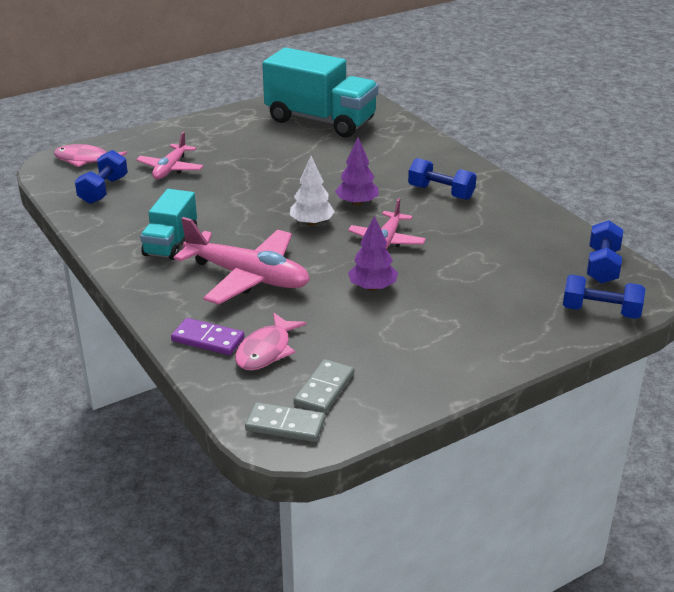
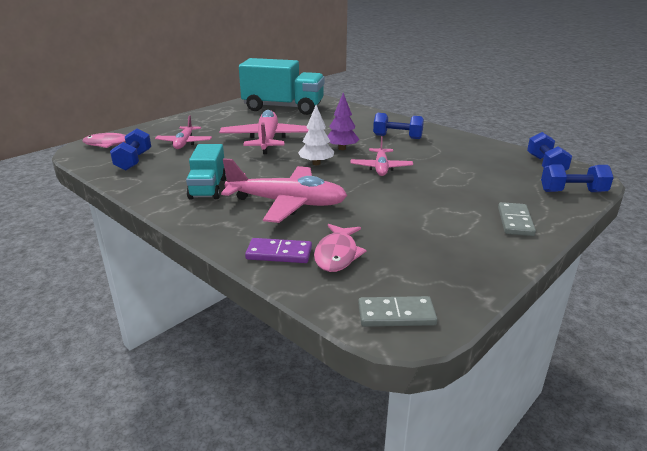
camera: 15 degrees left, 5 degrees down
(272, 177) = (267, 140): none -> pink plane
(324, 389) = (409, 277): grey domino -> grey domino (515, 221)
(372, 287) = (393, 198): purple tree -> none

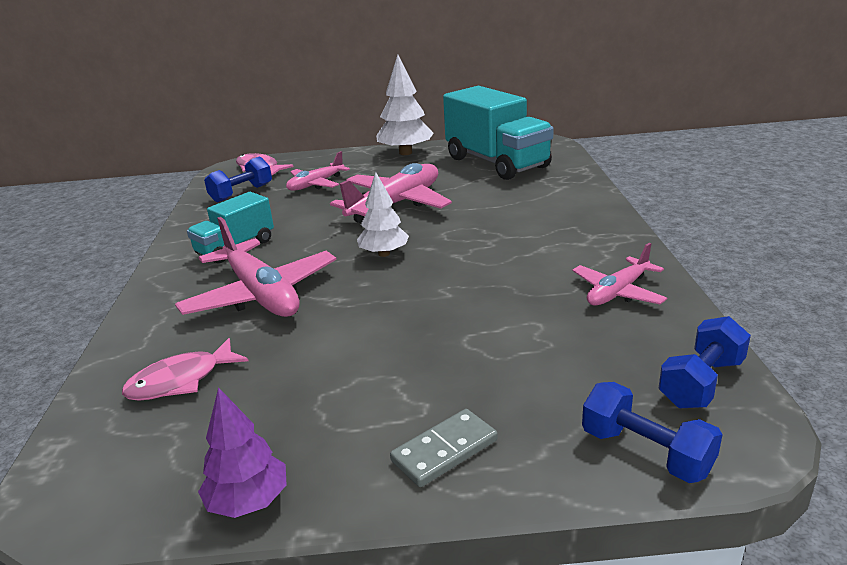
camera: 45 degrees right, 0 degrees up
(211, 114) = (405, 153): none -> white tree
(279, 253) = (145, 351): purple domino -> none
(342, 148) = (451, 242): purple tree -> purple tree (249, 501)
(381, 168) = (442, 287): pink plane -> pink plane (618, 292)
(396, 314) = (84, 485): grey domino -> none
(397, 137) = (556, 247): blue dumbbell -> none

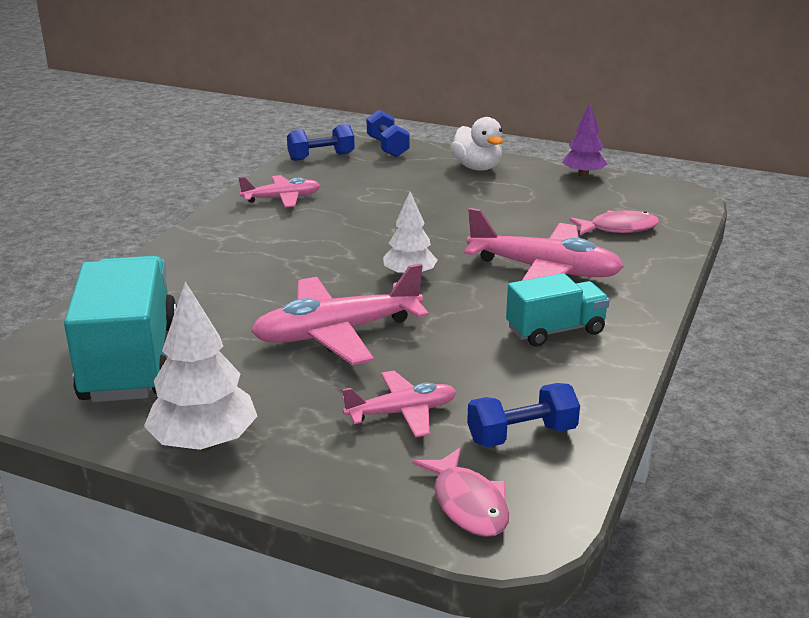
camera: 155 degrees left, 0 degrees up
(261, 294) = (544, 270): pink plane -> pink plane turned 120 degrees clockwise
(444, 450) = (477, 167): grey domino -> white duck

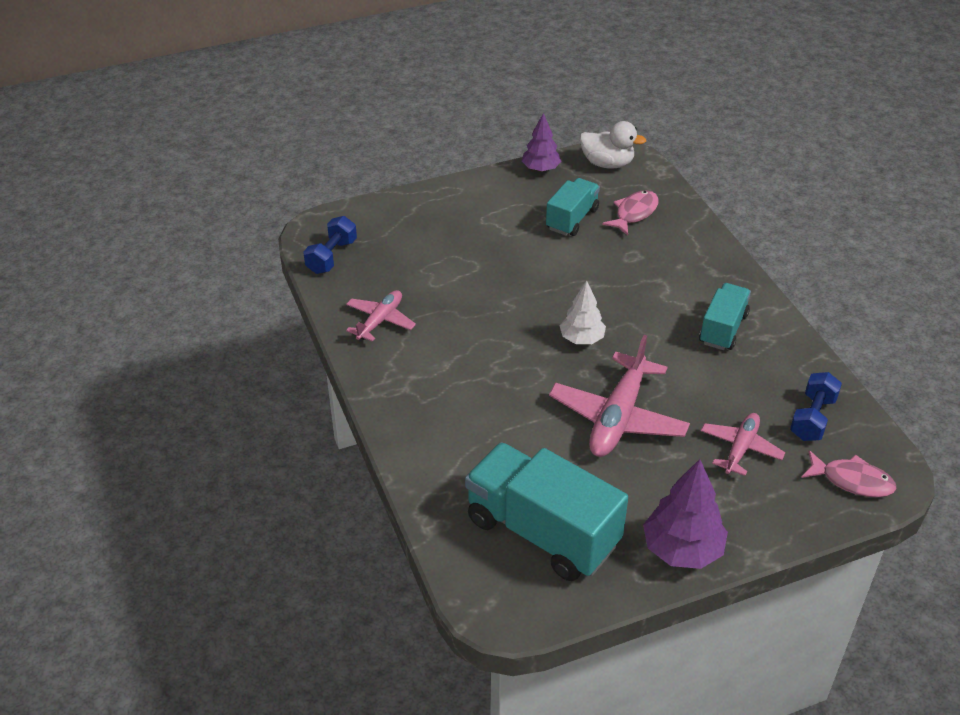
camera: 45 degrees left, 15 degrees up
(204, 443) = (682, 550): white tree -> purple tree
(387, 147) = (364, 216): blue dumbbell -> none
(477, 167) = (462, 202): white duck -> white duck (607, 163)
(544, 270) = (648, 281): pink plane -> none
(551, 209) = (572, 219): none -> turquoise truck

